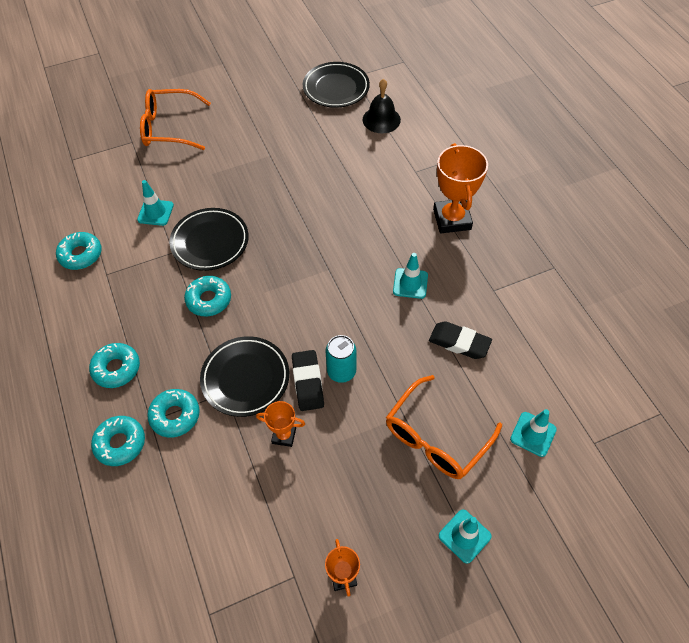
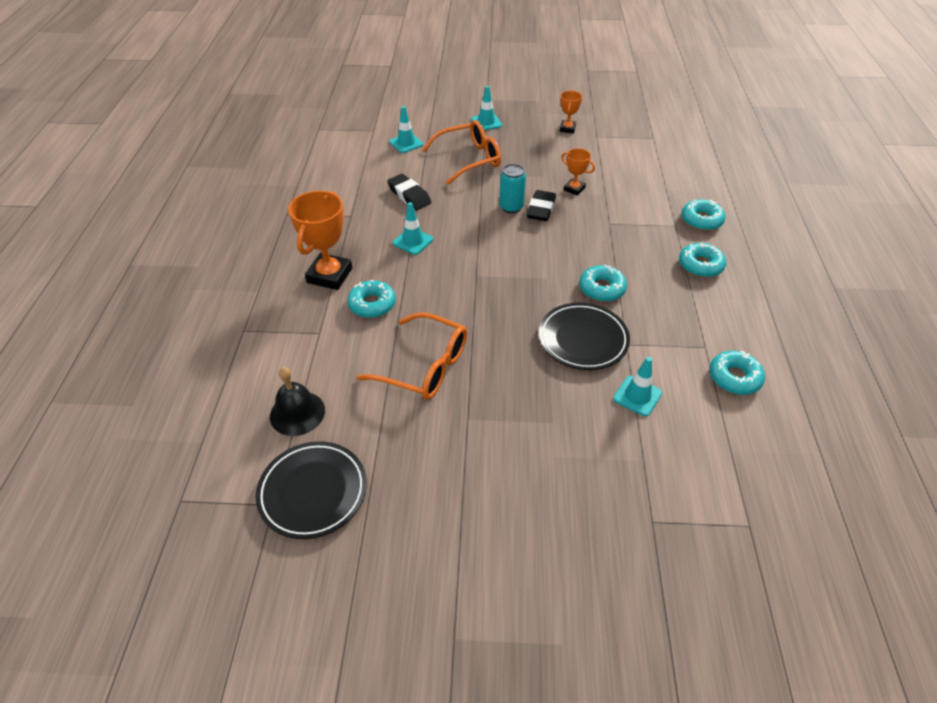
camera: 155 degrees left, 10 degrees down
(170, 127) = (588, 524): orange glasses -> orange glasses (424, 366)
(175, 416) = (654, 222): turquoise donut -> turquoise donut (372, 304)
(245, 378) = (589, 226): black plate -> none

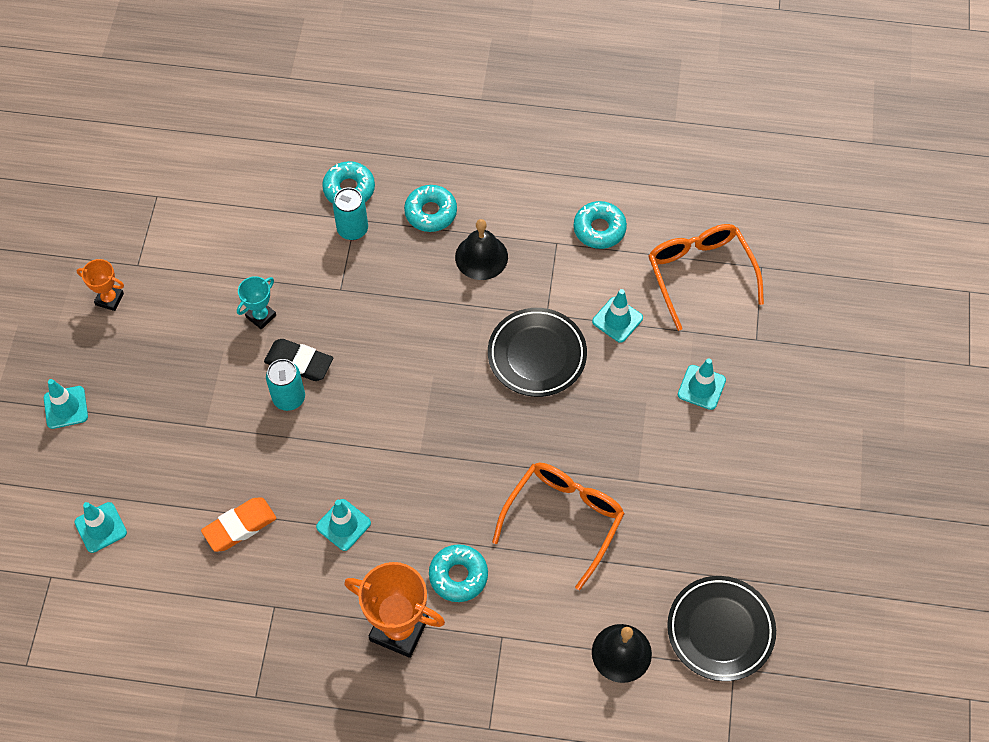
camera: 85 degrees left, 15 degrees up
(409, 195) = (240, 526): black eraser -> orange eraser
(468, 159) = (163, 441): orange glasses -> orange glasses (700, 274)
(574, 189) = (261, 316): orange trophy -> turquoise trophy
(579, 469) = (701, 387): none -> turquoise traffic cone
(602, 288) = (458, 321): turquoise donut -> none
(665, 225) = (352, 229): none -> turquoise can
(669, 298) = (481, 257): none -> black bell

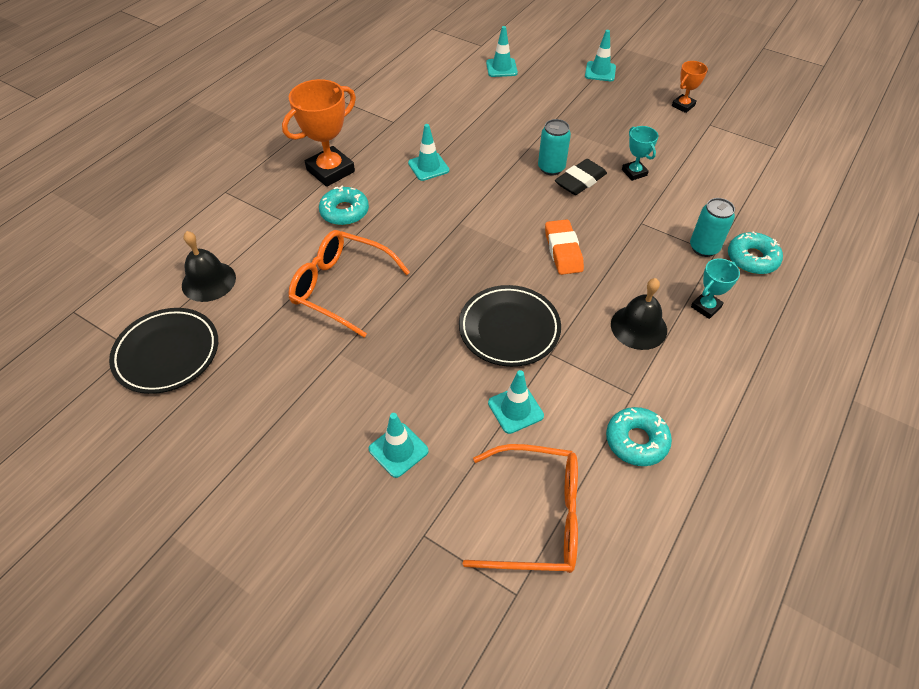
camera: 115 degrees right, 10 degrees down
(240, 526) = (462, 121): orange eraser -> orange eraser (563, 251)
(431, 212) = (706, 307): turquoise donut -> turquoise trophy
(563, 520) = (342, 288): orange glasses -> orange glasses turned 150 degrees clockwise

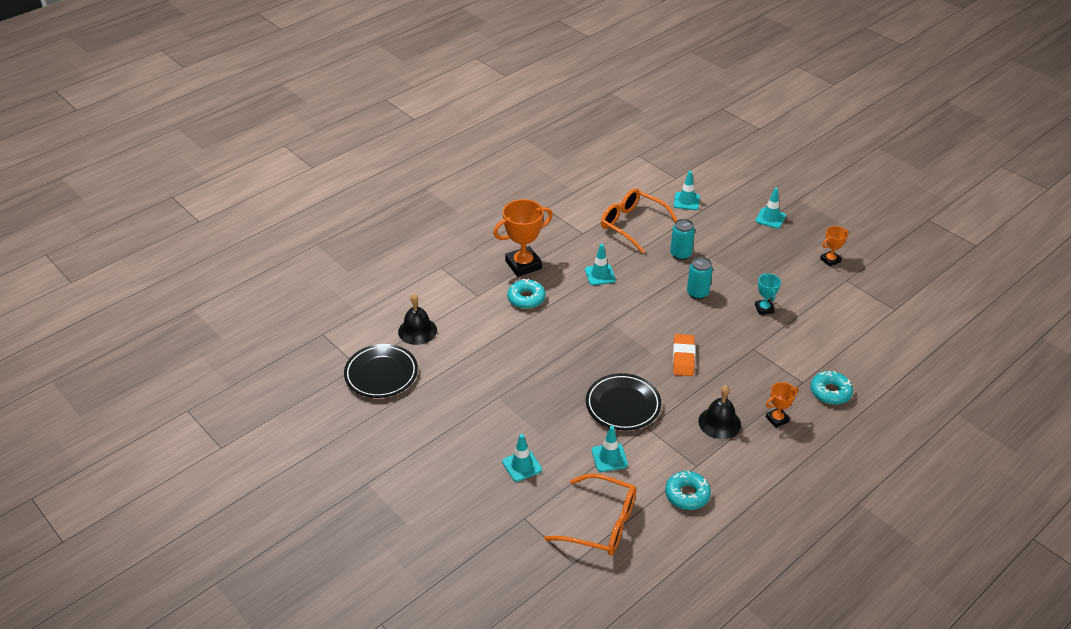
camera: 15 degrees right, 10 degrees down
(342, 288) = (510, 353): orange glasses -> orange glasses (633, 225)
(580, 181) = (717, 308): black eraser -> none
(704, 248) = (795, 377): turquoise can -> turquoise can (680, 254)
(706, 307) = (777, 419): turquoise trophy -> orange trophy

